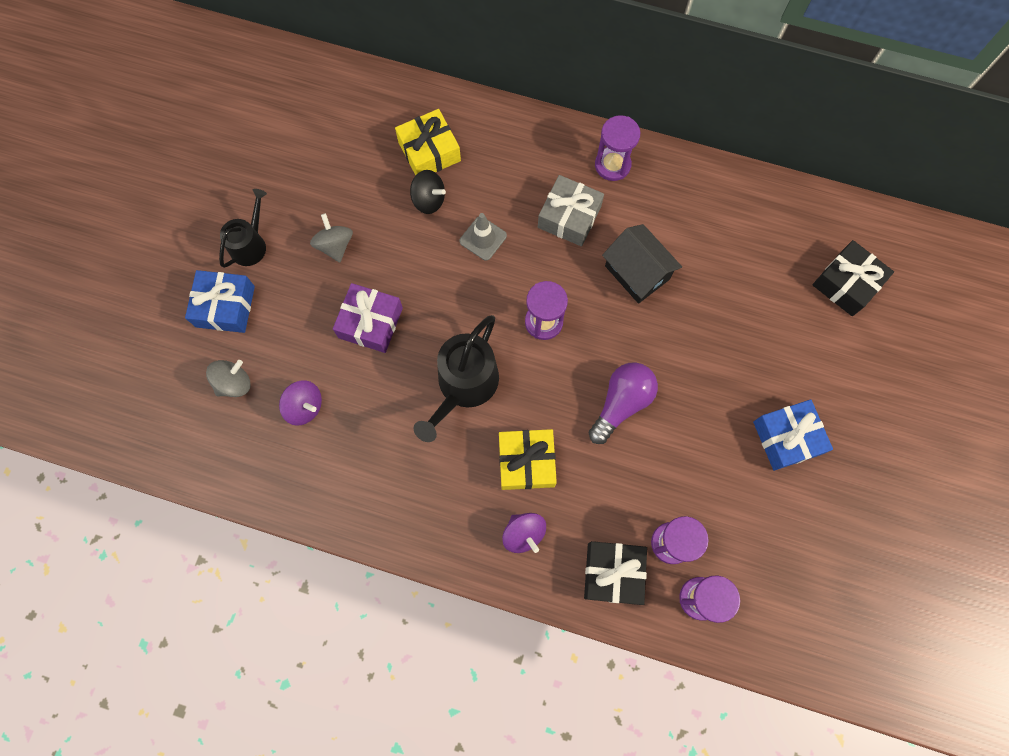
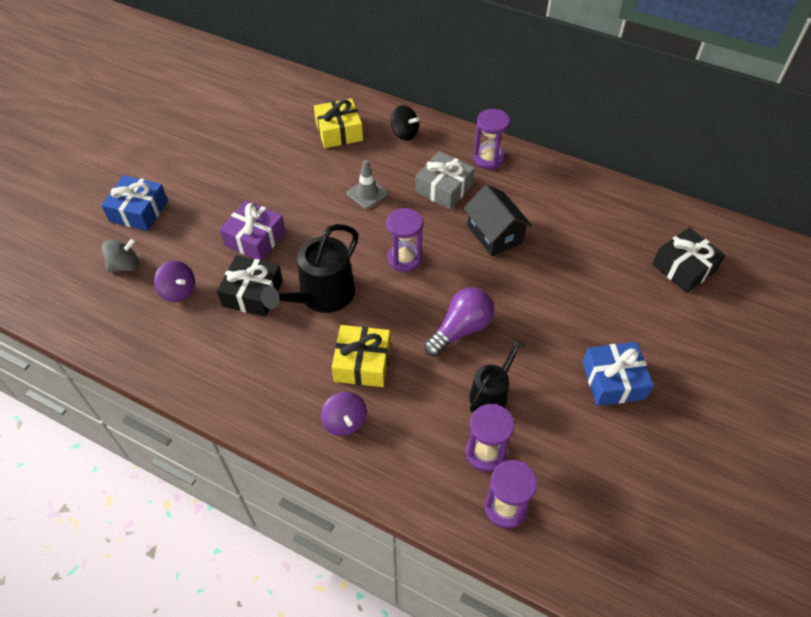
camera: 10 degrees right, 20 degrees down
(250, 244) = (175, 173): black watering can -> black watering can (491, 394)
(335, 245) = (243, 182): grey spinning top -> none
(429, 200) = (329, 162): black spinning top -> black spinning top (404, 133)
(613, 573) = (423, 470): black gift -> black gift (252, 293)

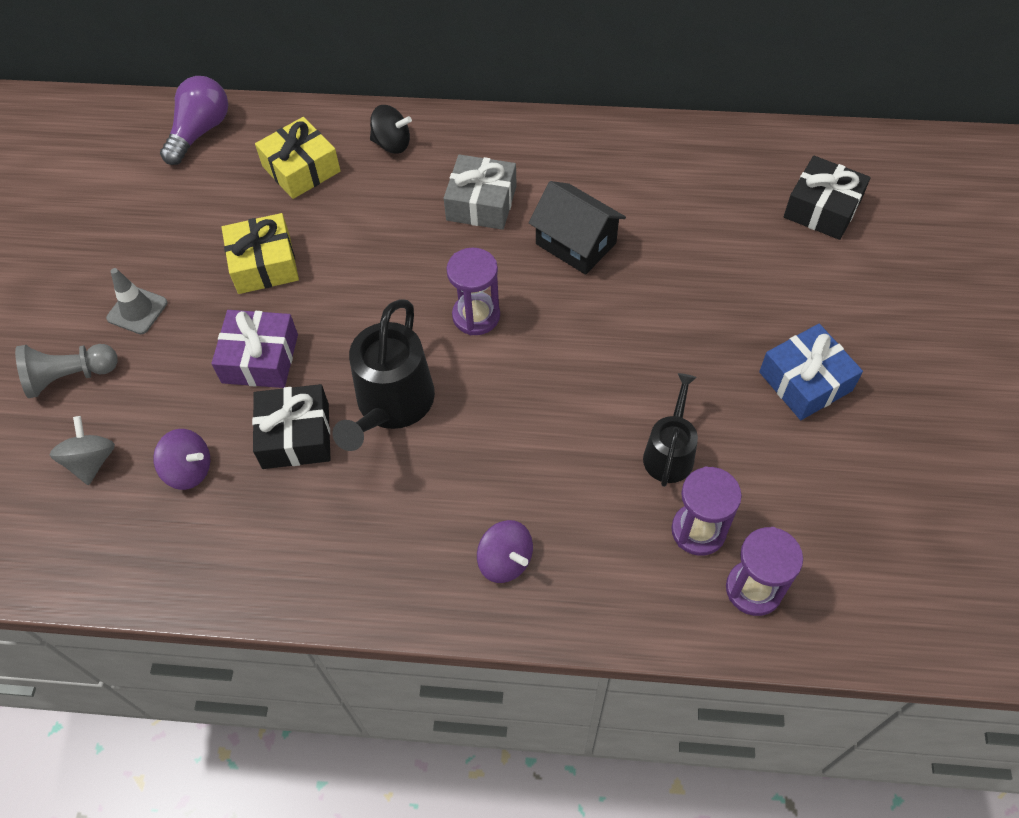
camera: 20 degrees left, 5 degrees up
(125, 265) = (92, 461): grey spinning top -> grey spinning top turned 45 degrees counterclockwise
(139, 211) = (70, 377): blue gift -> grey pawn
(362, 363) = (490, 475): yellow gift -> yellow gift (264, 264)
(367, 193) = (383, 243): grey traffic cone -> grey traffic cone (137, 310)
(460, 329) = (593, 385): purple light bulb -> purple light bulb (200, 132)
(488, 158) = (519, 143): purple hourglass -> none

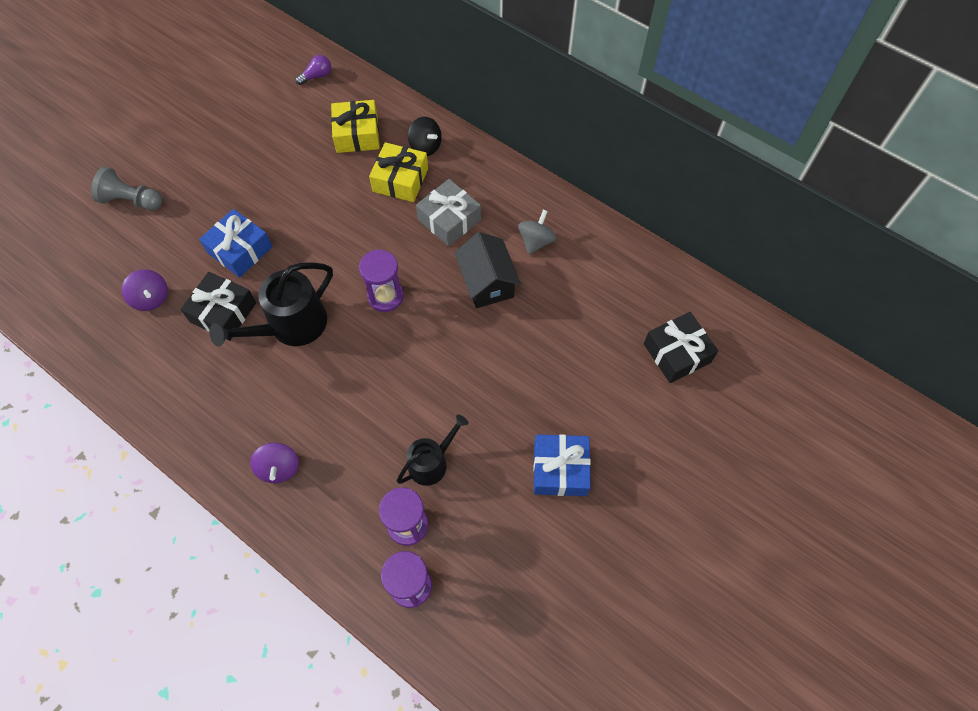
camera: 30 degrees right, 5 degrees up
(92, 461) = (106, 261): grey spinning top -> grey spinning top (536, 241)
(137, 310) = (196, 178): grey traffic cone -> none
(200, 132) = (317, 76): purple light bulb -> purple light bulb, size x0.56
(260, 358) = (240, 250): purple gift -> blue gift
(264, 264) = (288, 188): yellow gift -> yellow gift (400, 180)

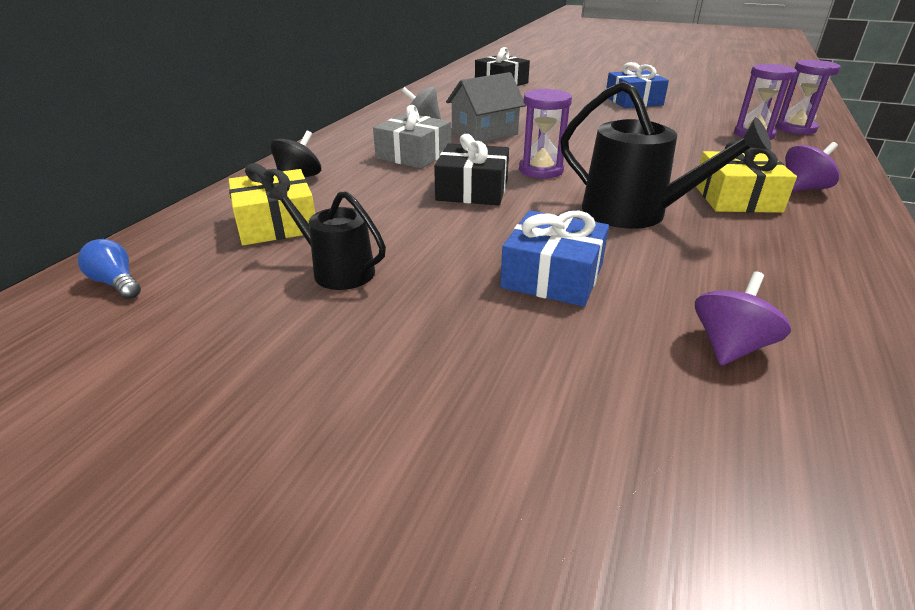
camera: 105 degrees left, 30 degrees down
(132, 200) = (528, 470): grey pawn -> none
(223, 312) = (672, 265): black gift -> black gift (472, 190)
(317, 76) = (116, 283): purple light bulb -> blue light bulb
(400, 180) = (361, 185): yellow gift -> yellow gift (736, 198)
(431, 463) = (690, 133): black watering can -> black watering can (338, 270)
(487, 282) = (484, 133): black house -> grey house

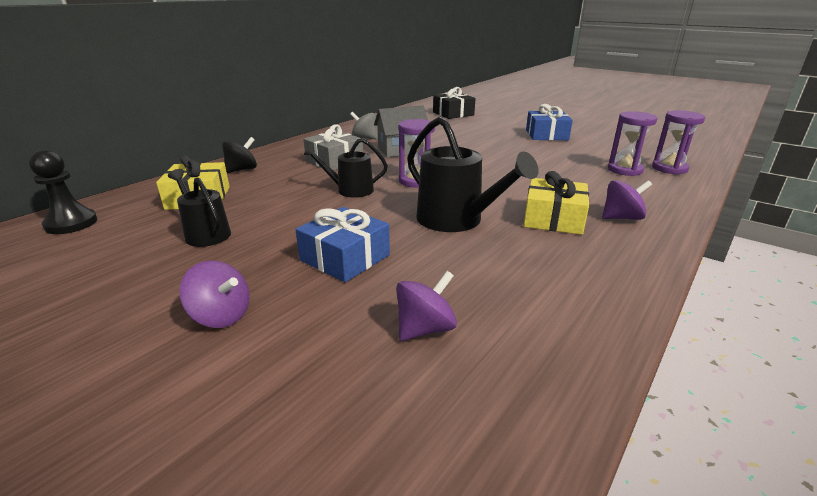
camera: 15 degrees right, 5 degrees down
(116, 283) = (71, 223): blue light bulb -> black pawn
(472, 190) = (350, 190): black gift -> black watering can
(473, 375) = (221, 316): none -> purple spinning top

